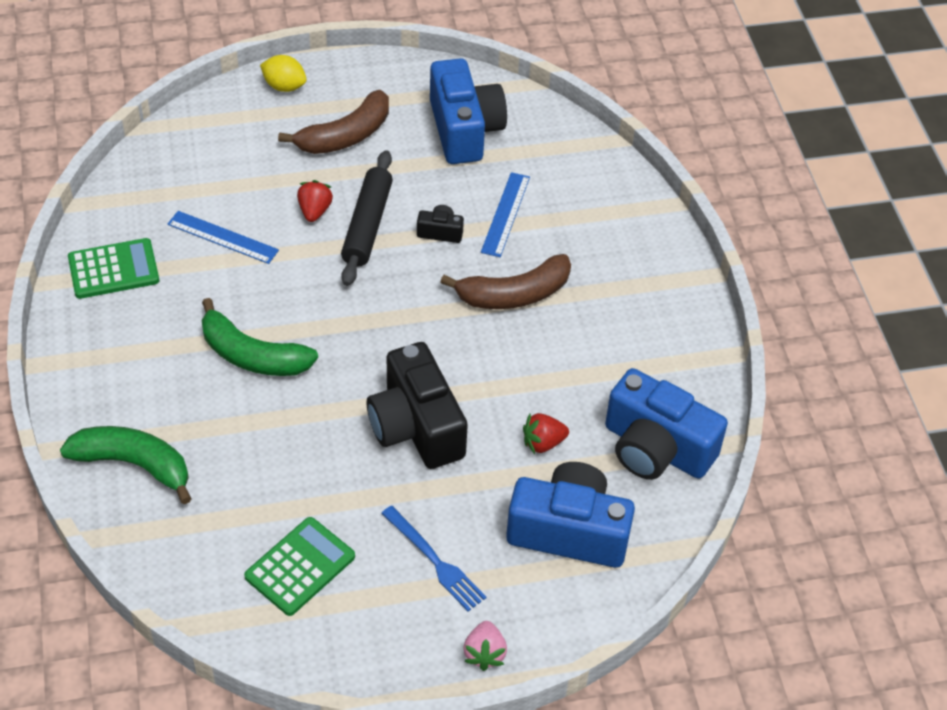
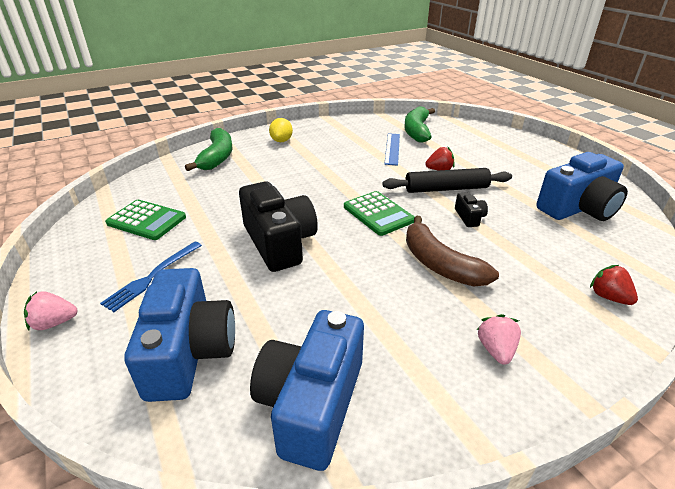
camera: 75 degrees right, 15 degrees down
(113, 269) = (346, 128): green calculator -> green calculator (378, 214)
(252, 355) = (310, 173): green banana -> green banana (417, 131)
(284, 86) = (525, 143): yellow lemon -> yellow lemon (281, 141)
(345, 136) = (512, 167): brown banana -> none
(416, 426) = (279, 242): black camera -> black camera turned 105 degrees clockwise
(505, 214) = (518, 243): blue ruler -> none
(543, 443) = (288, 313): red strawberry -> red strawberry (608, 297)
(641, 304) = (496, 350): none -> pink strawberry

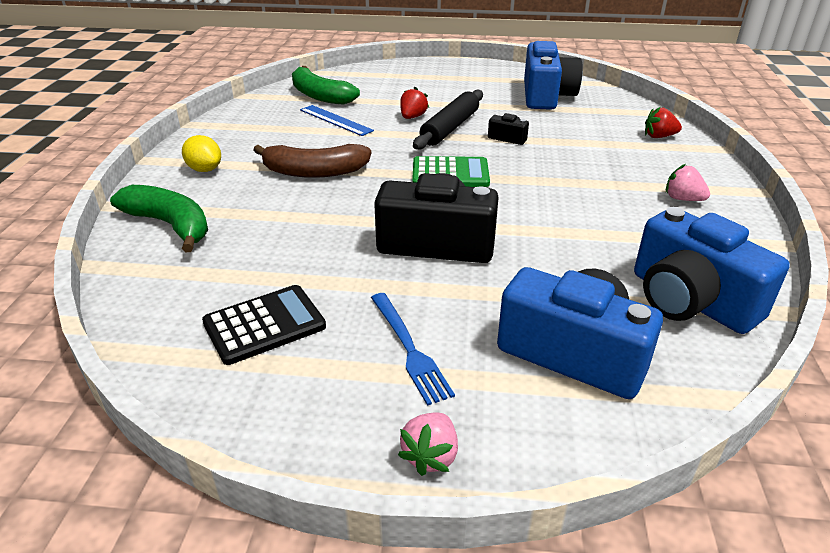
camera: 55 degrees left, 0 degrees up
(146, 220) = (264, 325): green calculator -> black calculator
(440, 264) = (561, 177): brown banana -> brown banana (314, 172)

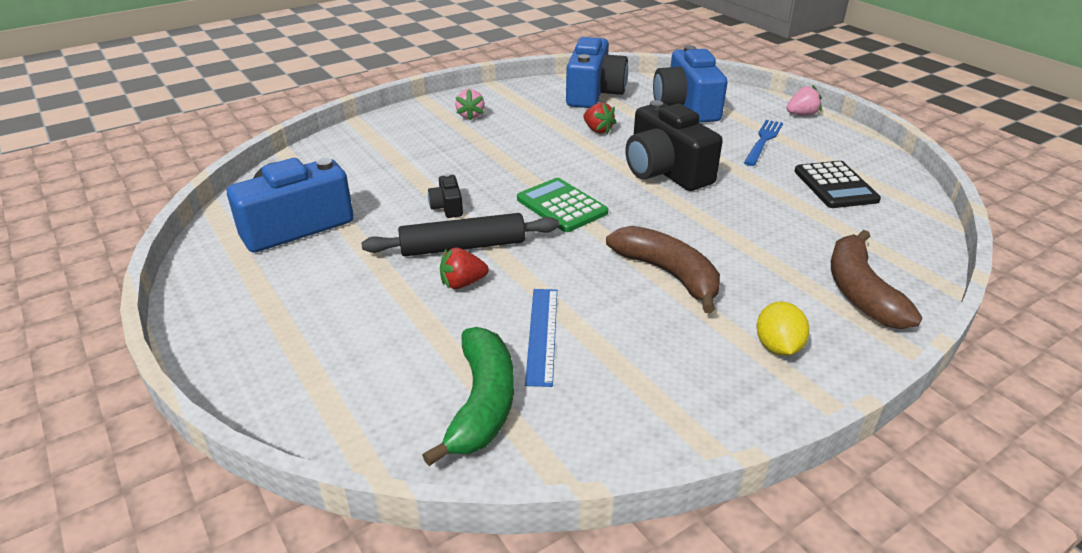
camera: 130 degrees left, 0 degrees up
(170, 225) = (860, 292): green banana -> brown banana
(264, 325) = (835, 186): black calculator -> black calculator turned 120 degrees counterclockwise
(659, 136) = (356, 145): red strawberry -> red strawberry (597, 130)

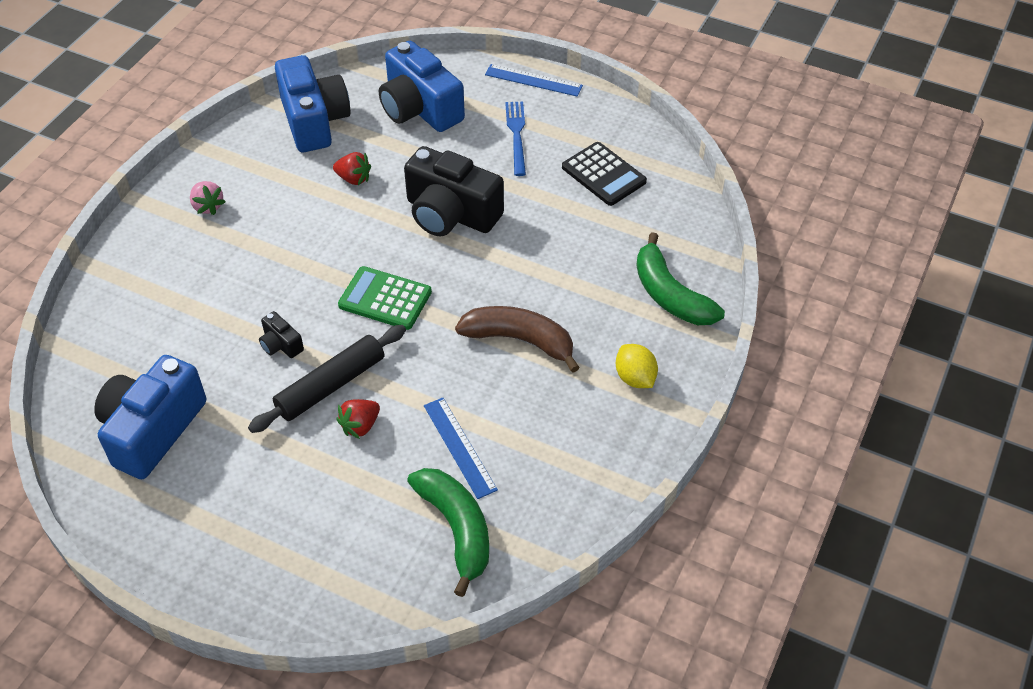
camera: 30 degrees left, 15 degrees up
(801, 114) = (533, 80): pink strawberry -> blue ruler
(860, 292) = (670, 295): brown banana -> green banana

